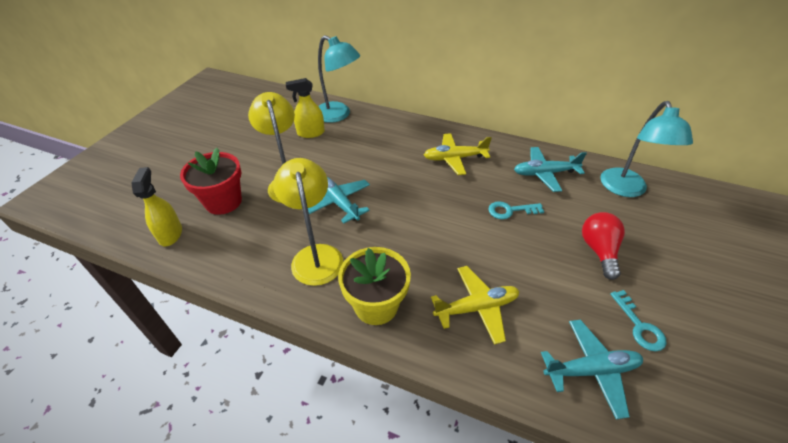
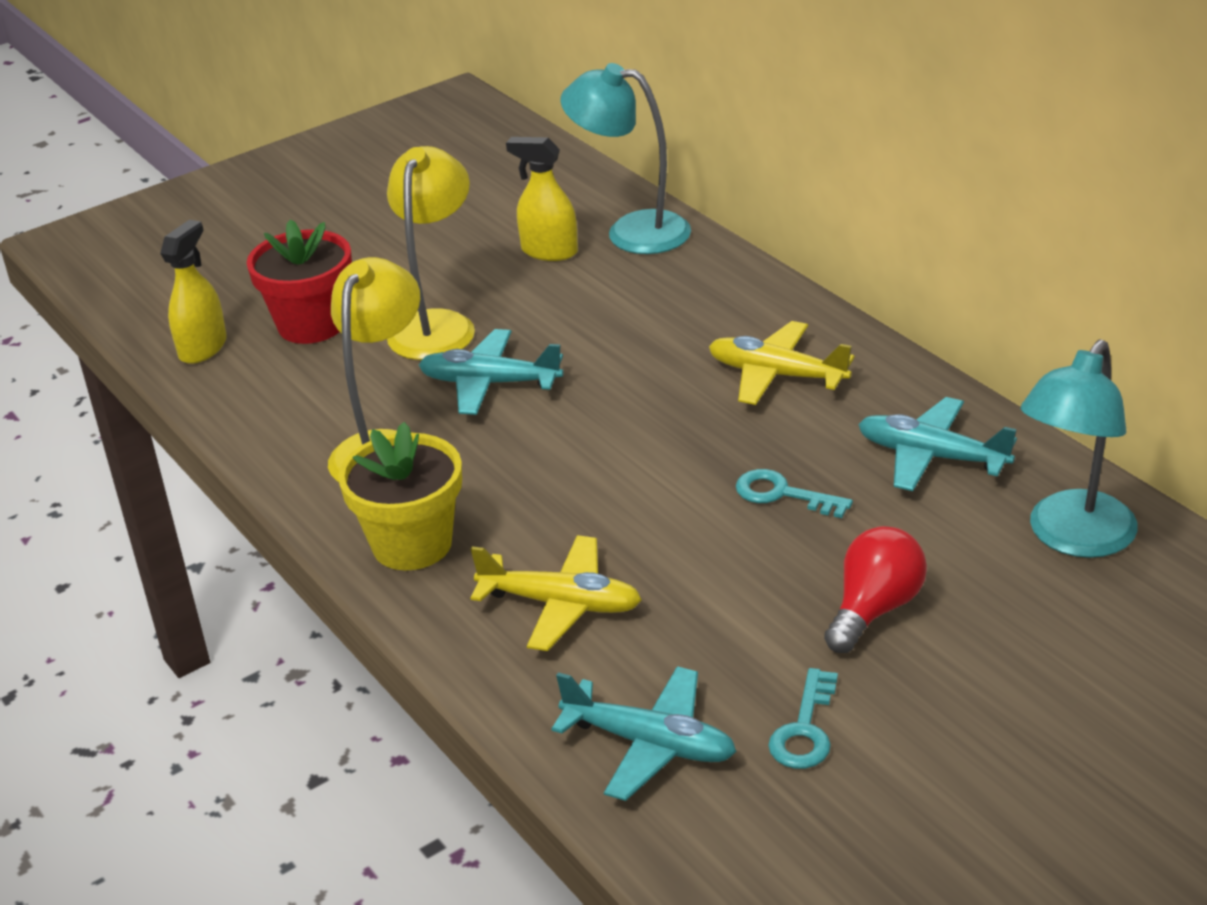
camera: 35 degrees right, 10 degrees down
(338, 115) = (631, 231): turquoise lamp -> turquoise lamp turned 135 degrees clockwise
(338, 203) = (489, 383): turquoise plane -> turquoise plane turned 75 degrees counterclockwise

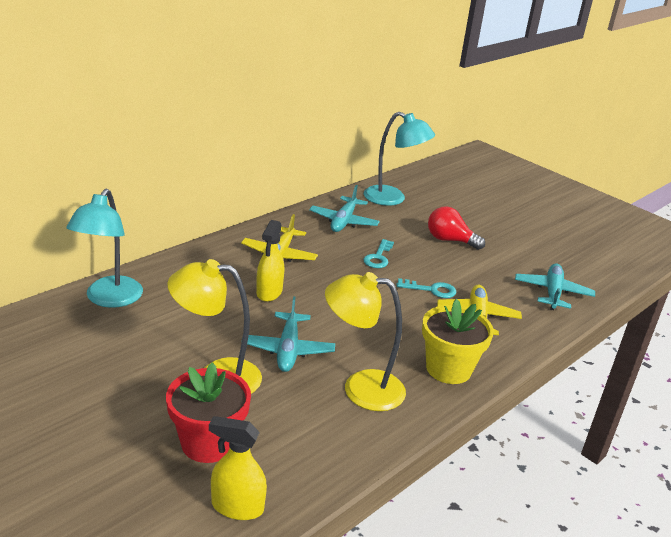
camera: 105 degrees left, 5 degrees down
(549, 251) = (126, 332): yellow spray bottle -> yellow spray bottle (269, 292)
(805, 730) = (525, 258): turquoise key -> turquoise key (431, 290)

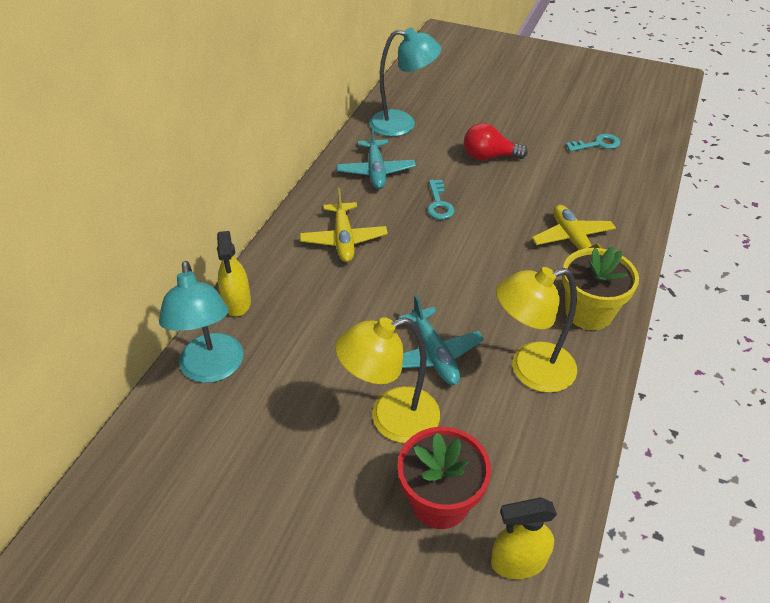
camera: 20 degrees left, 15 degrees up
(269, 292) = (367, 291): yellow spray bottle -> yellow spray bottle (237, 302)
(431, 290) = (512, 224): turquoise key -> turquoise key (597, 144)
(552, 292) = (616, 184): turquoise plane -> none

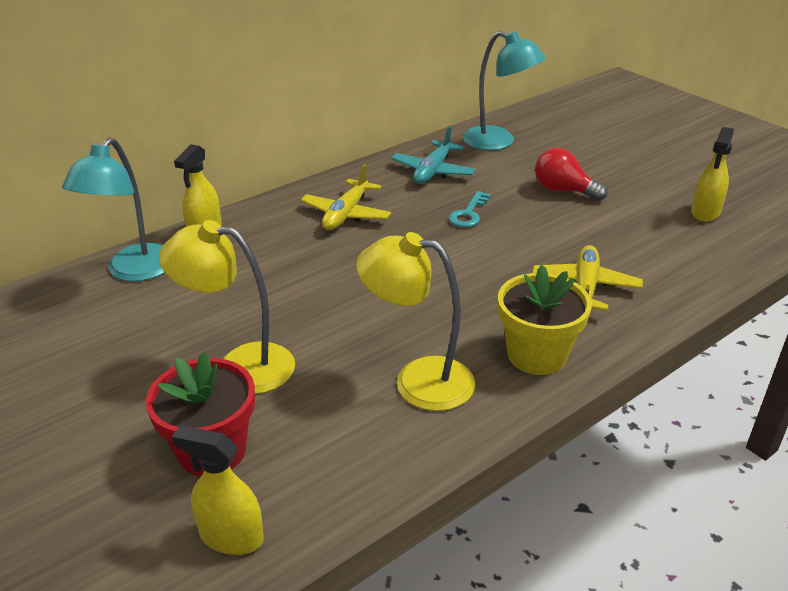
camera: 30 degrees right, 10 degrees down
(434, 354) = (335, 331): turquoise plane -> none
(597, 144) = (705, 212): turquoise key -> yellow spray bottle

